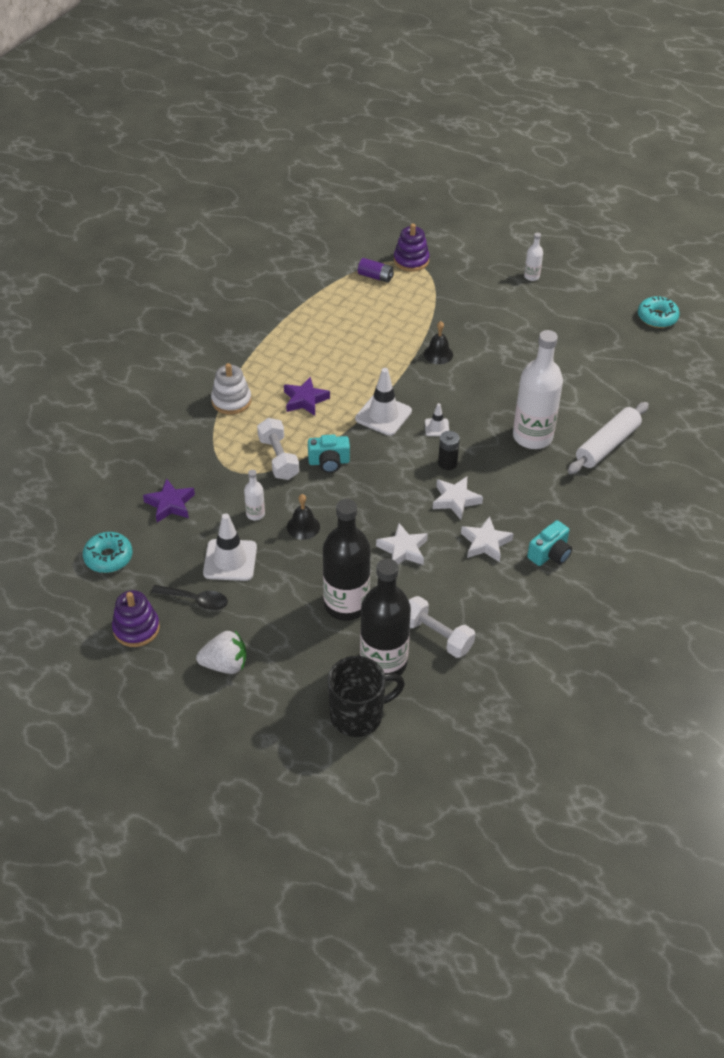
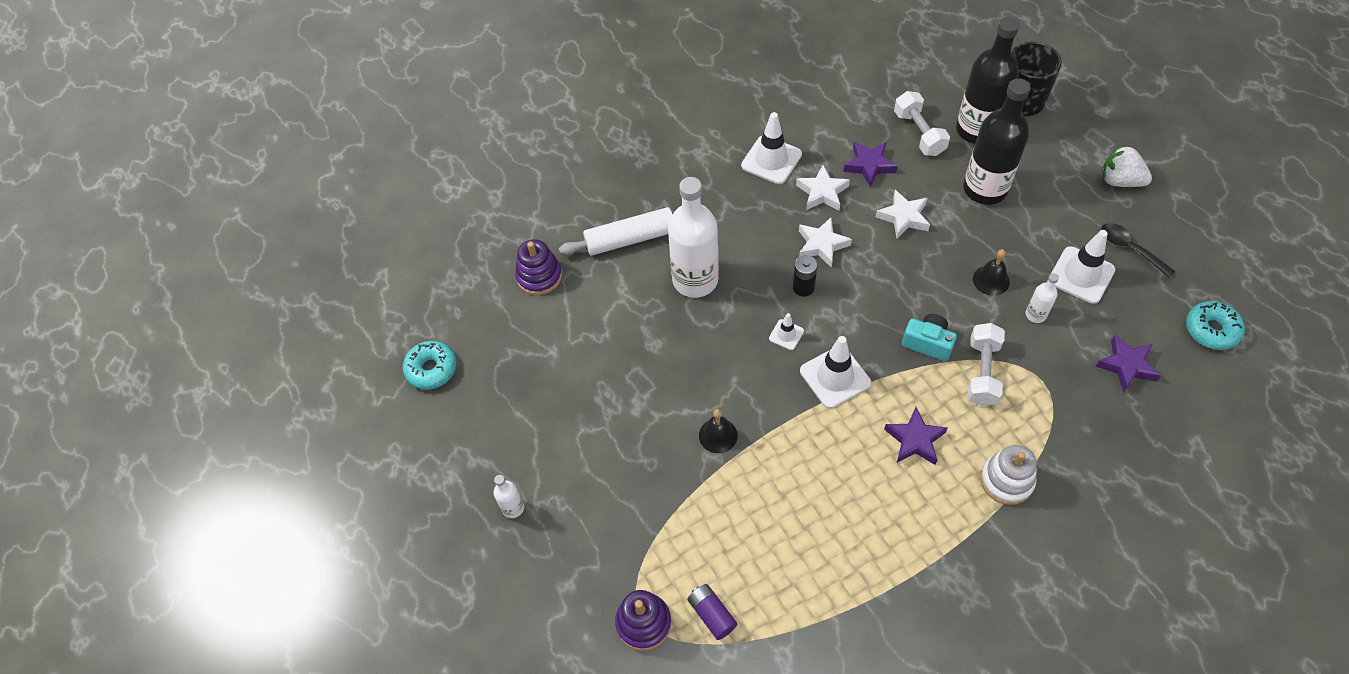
camera: 145 degrees left, 10 degrees up
(136, 628) = (1197, 244): purple stacking toy -> purple stacking toy (539, 276)
(461, 584) = (869, 165): none -> purple star
(550, 554) = (771, 160): turquoise camera -> white traffic cone

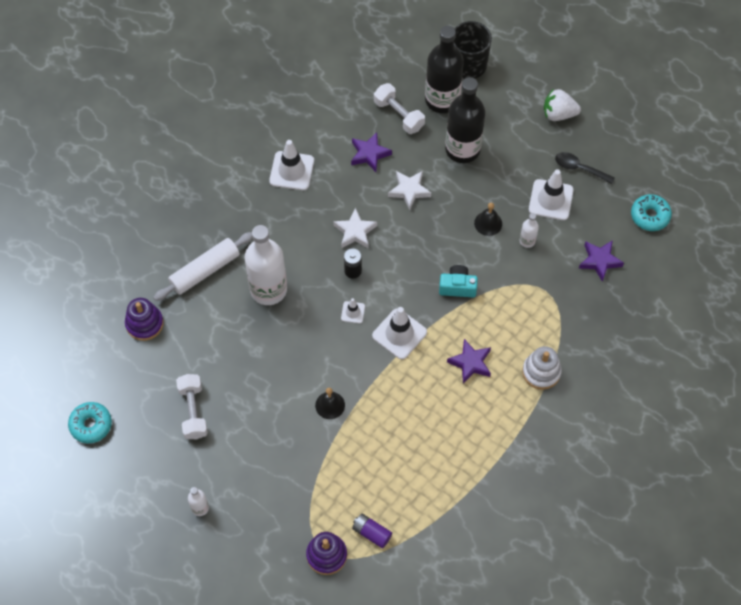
camera: 25 degrees left, 5 degrees up
(822, 192) = (341, 187): white star -> none
(982, 372) = (502, 297): white dumbbell -> white dumbbell (193, 411)

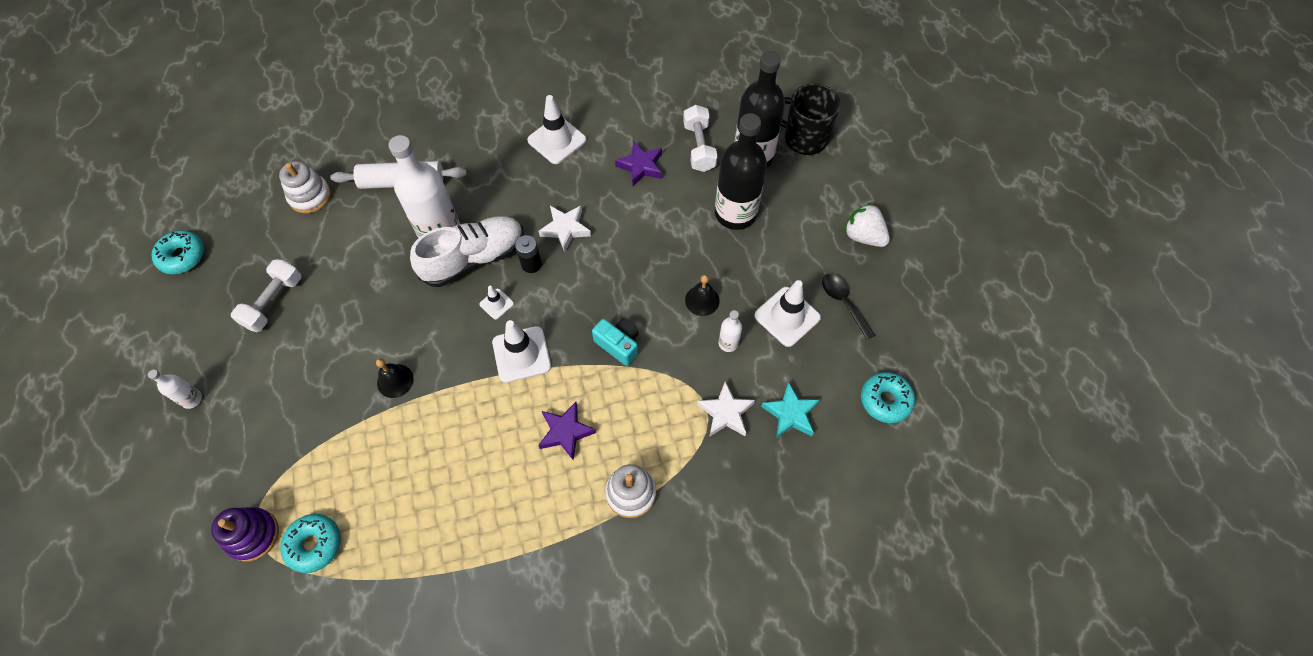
camera: 35 degrees right, 0 degrees up
(144, 323) = (310, 196): purple stacking toy -> white stacking toy
(309, 292) = (474, 258): none -> white shoe
(371, 533) = (314, 544): purple battery -> turquoise donut
(409, 190) = (650, 222): white star -> white star (725, 413)
(599, 261) = (790, 413): purple star -> turquoise star

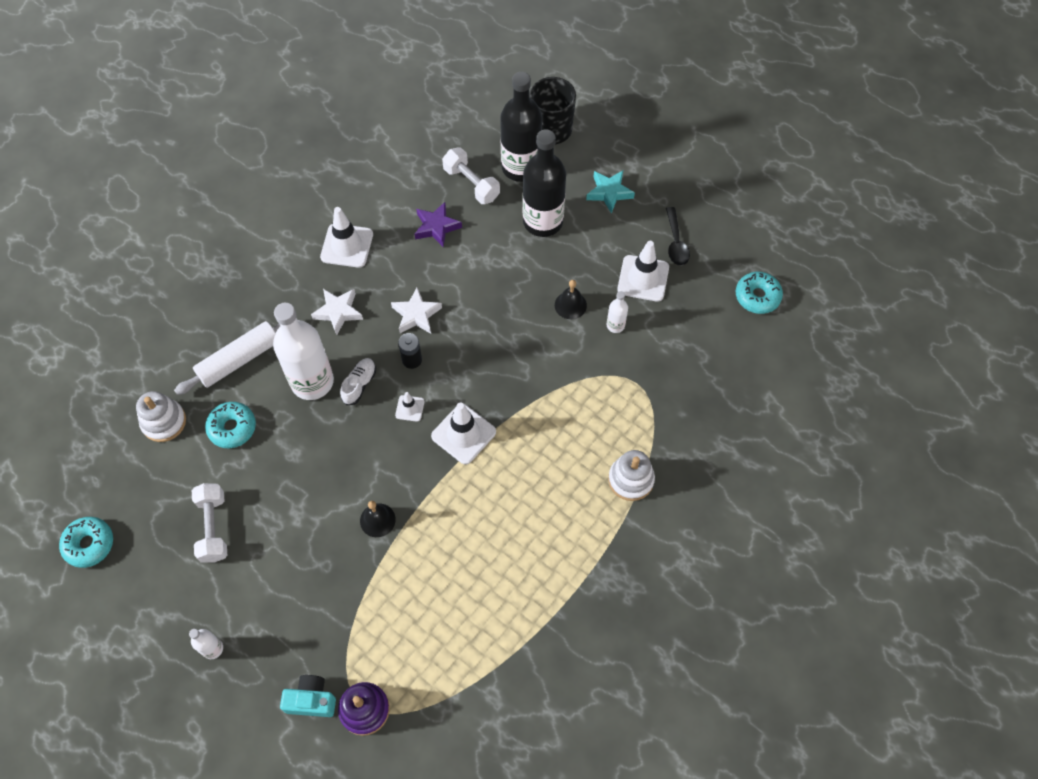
camera: 35 degrees left, 0 degrees up
(314, 544) = (421, 681): turquoise donut -> turquoise donut (232, 428)
(474, 258) = (359, 384): white shoe -> white shoe, size x0.48
(566, 432) = (547, 469): purple star -> none
(618, 344) = (533, 378): turquoise camera -> turquoise camera (311, 700)
(725, 413) = (653, 377): white star -> white star (338, 312)
(790, 413) = (699, 348): turquoise star -> turquoise star (609, 192)
(843, 303) = (676, 243): black spoon -> black spoon turned 120 degrees counterclockwise
(863, 236) = (652, 183): white strawberry -> none

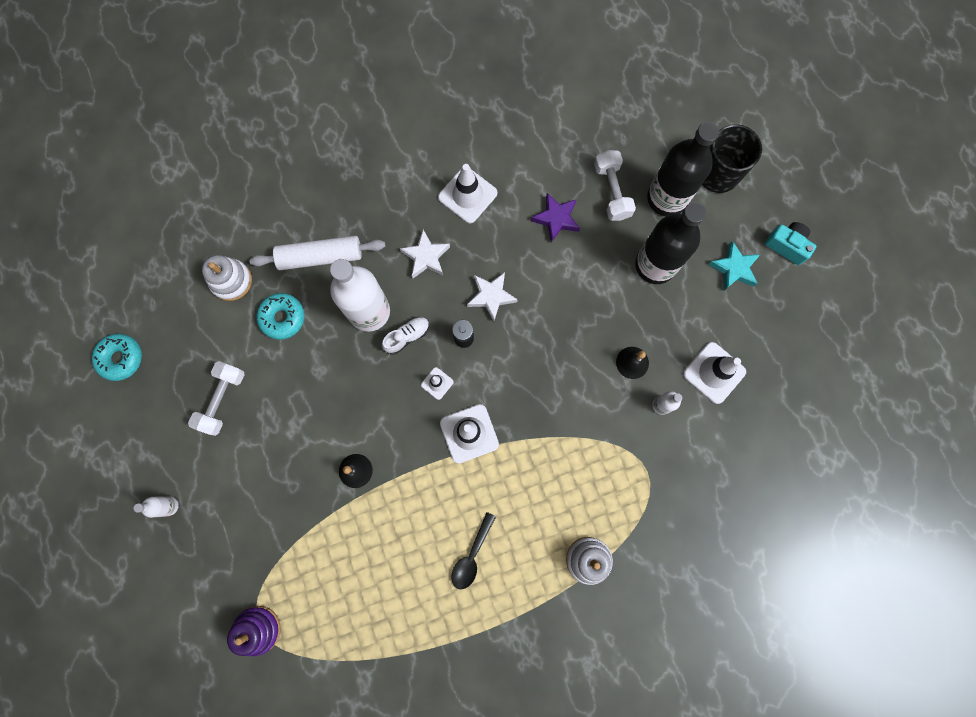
camera: 30 degrees right, 15 degrees up
(311, 700) = (221, 596): turquoise camera -> turquoise camera (786, 246)
(676, 243) = (766, 354): black spoon -> black spoon (472, 556)
(757, 296) = (810, 450): turquoise donut -> none

